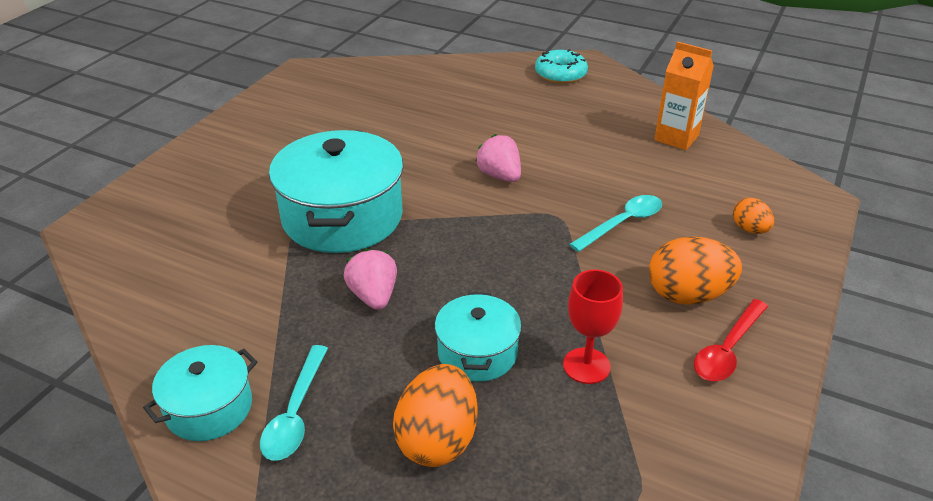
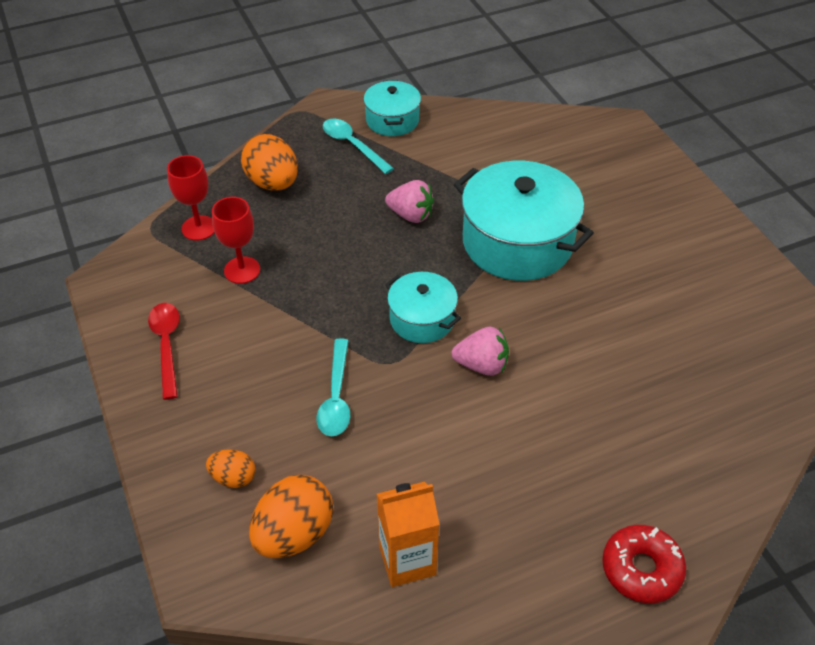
camera: 130 degrees right, 10 degrees up
(477, 353) = (309, 231): turquoise pot -> turquoise pot (422, 319)
(560, 74) = (641, 569): turquoise donut -> red donut
(580, 450) = (199, 228): none -> red goblet
(687, 295) = (227, 368): orange egg -> orange egg (294, 534)

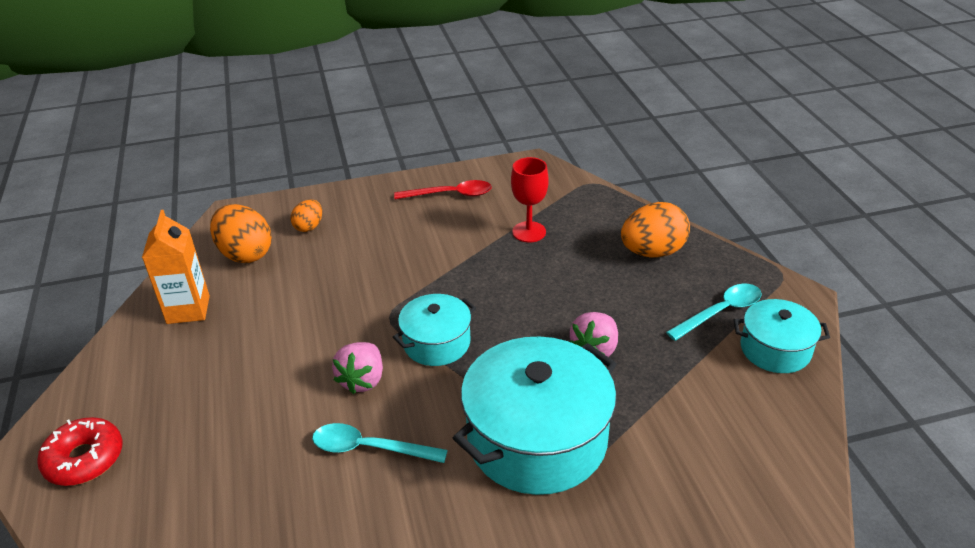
camera: 100 degrees right, 10 degrees down
(199, 228) = (588, 208): red goblet -> none
(336, 397) = (363, 281): turquoise spoon -> turquoise spoon (369, 448)

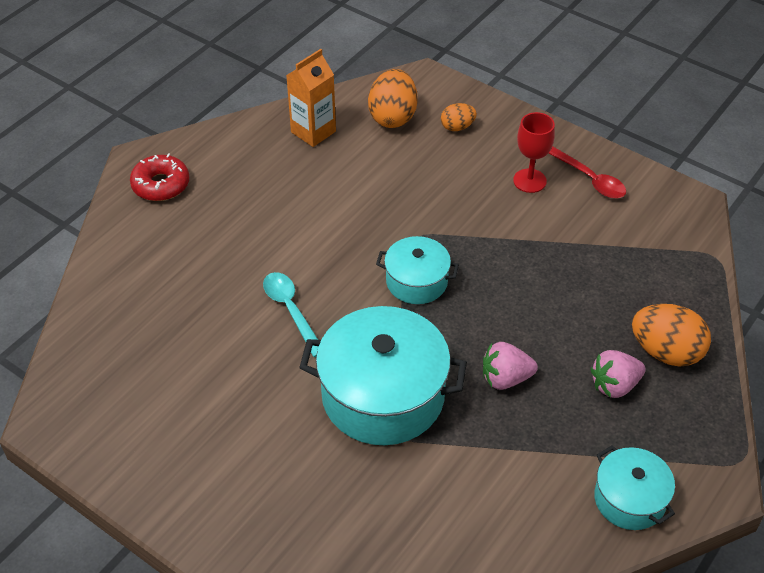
camera: 50 degrees right, 10 degrees up
(362, 380) = (342, 266): pink strawberry -> pink strawberry (614, 385)
(529, 232) = (599, 256): red goblet -> red goblet (529, 181)
(720, 312) = (637, 439): turquoise spoon -> none

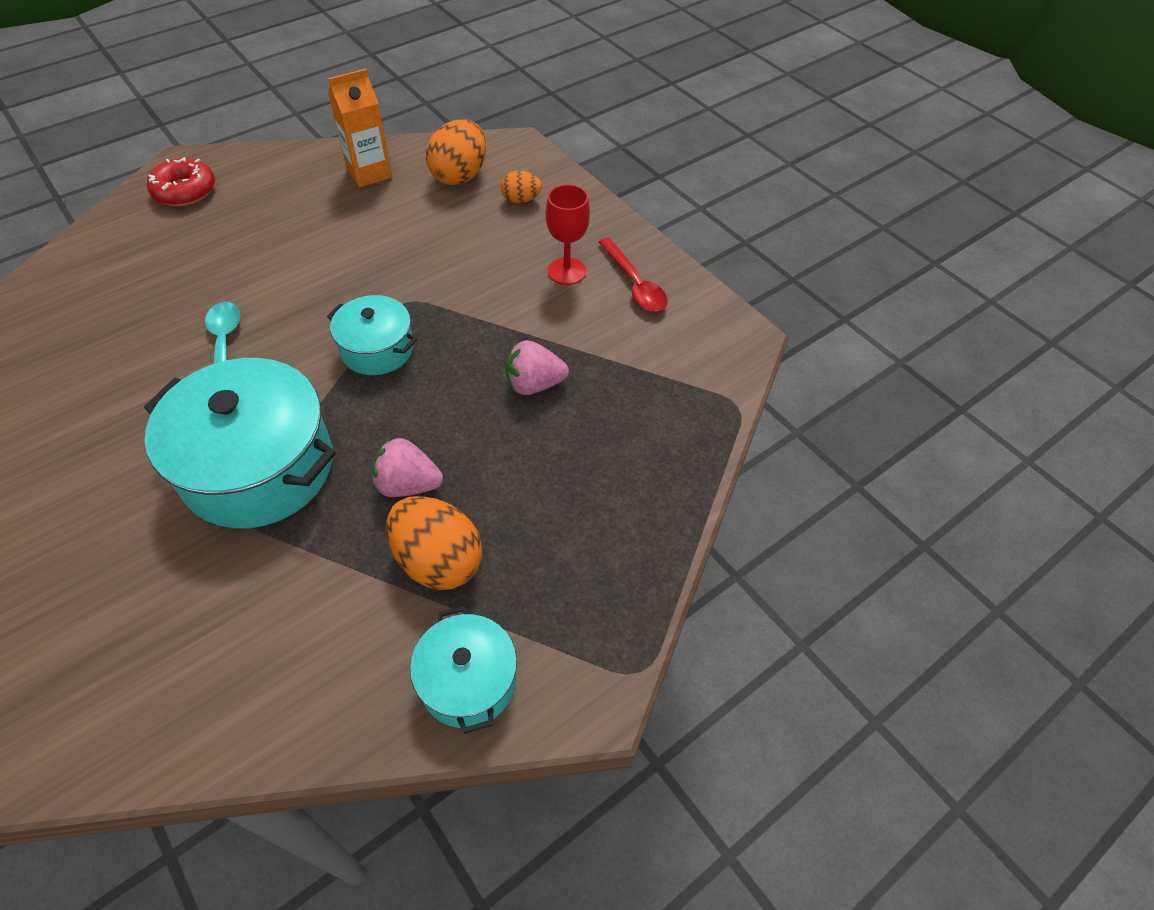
camera: 15 degrees right, 5 degrees up
(614, 385) = (531, 528): pink strawberry -> pink strawberry (534, 384)
(666, 352) = (616, 504): orange egg -> orange egg (438, 561)

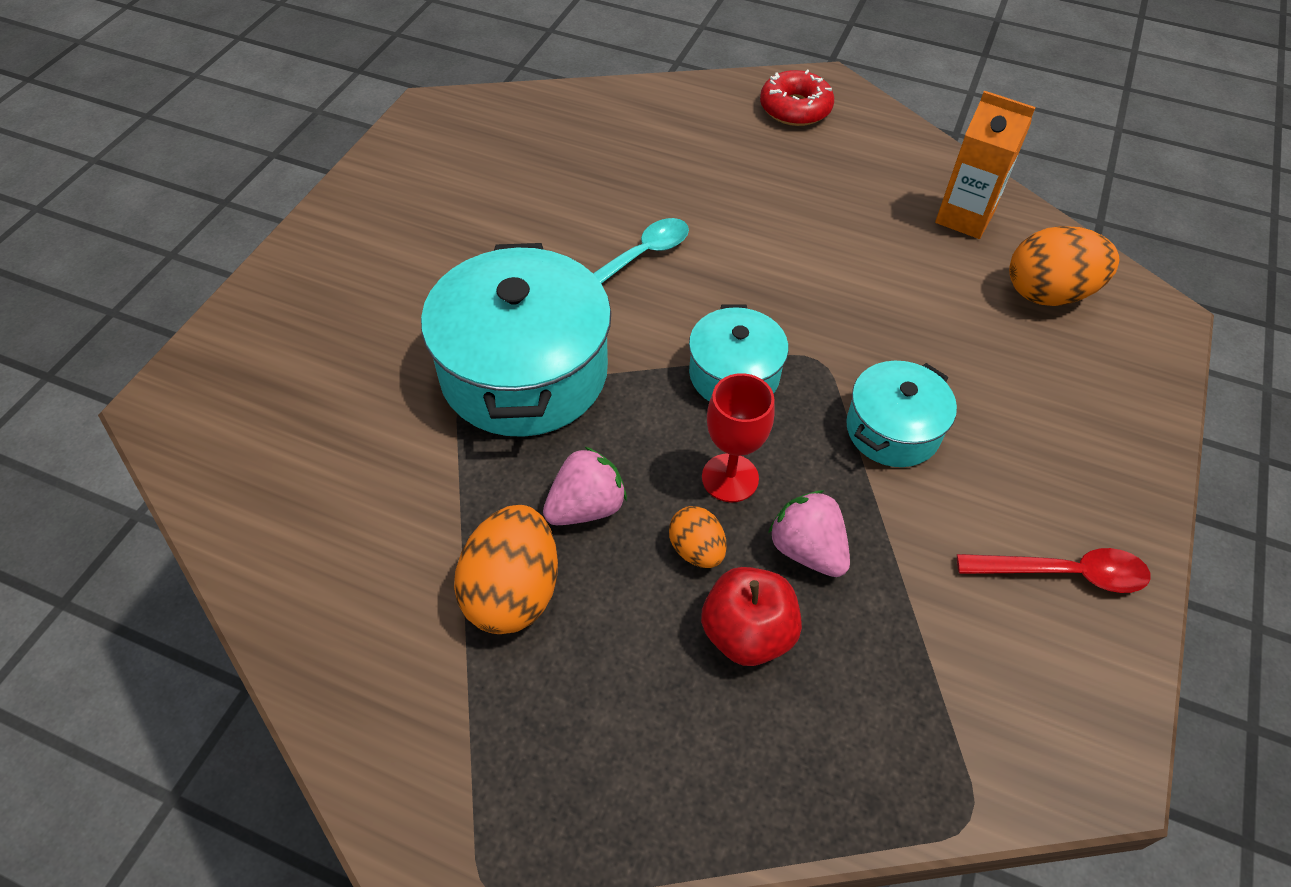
camera: 60 degrees right, 0 degrees up
(408, 485) = (586, 507): pink strawberry -> pink strawberry turned 75 degrees clockwise
(468, 681) = (389, 705): turquoise pot -> turquoise pot (892, 430)
(521, 200) = (1075, 372): orange egg -> orange egg (696, 550)
(565, 444) = (747, 633): none -> red apple
(566, 271) = (1009, 485): red goblet -> red goblet (730, 478)
(634, 284) = (1063, 573): red spoon -> red spoon turned 120 degrees counterclockwise

